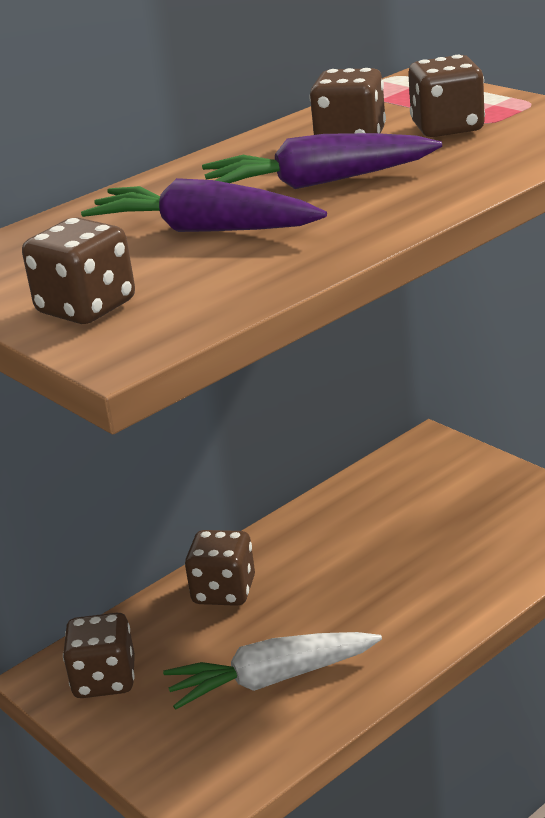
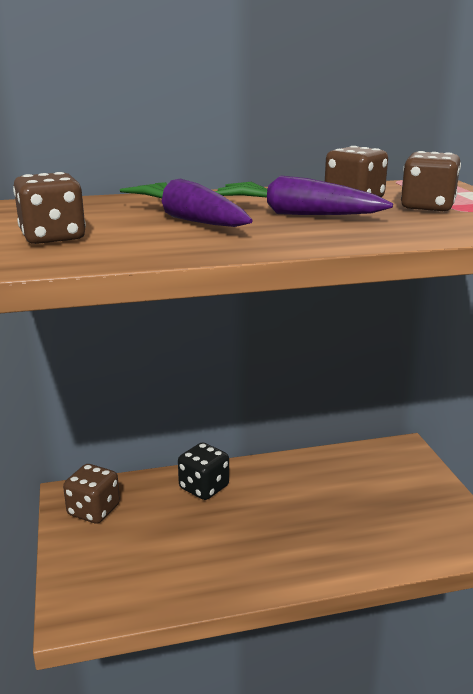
camera: 25 degrees right, 5 degrees down
(224, 591) = (204, 487): brown dice -> black dice
(271, 680) = (181, 556): white carrot -> none

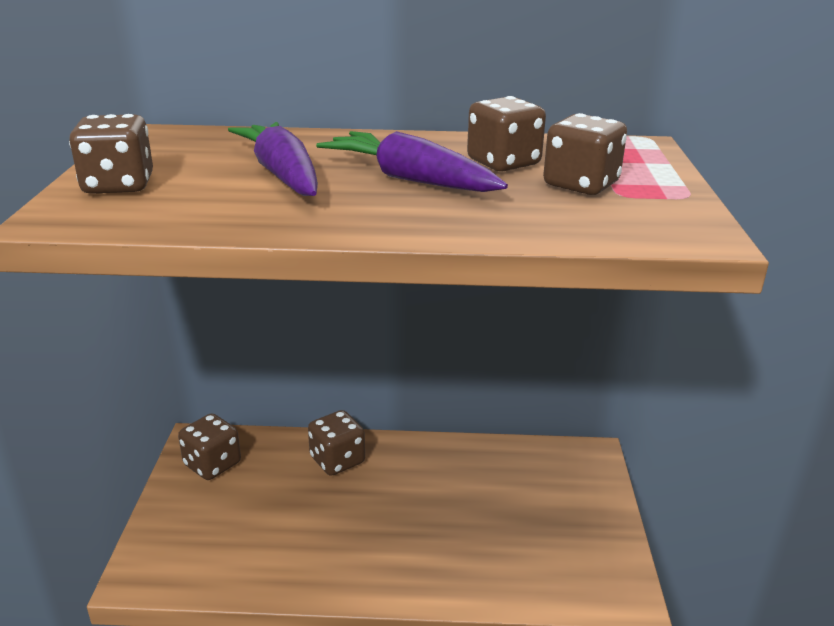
camera: 15 degrees right, 5 degrees up
(204, 487) = (337, 460): black dice -> brown dice

